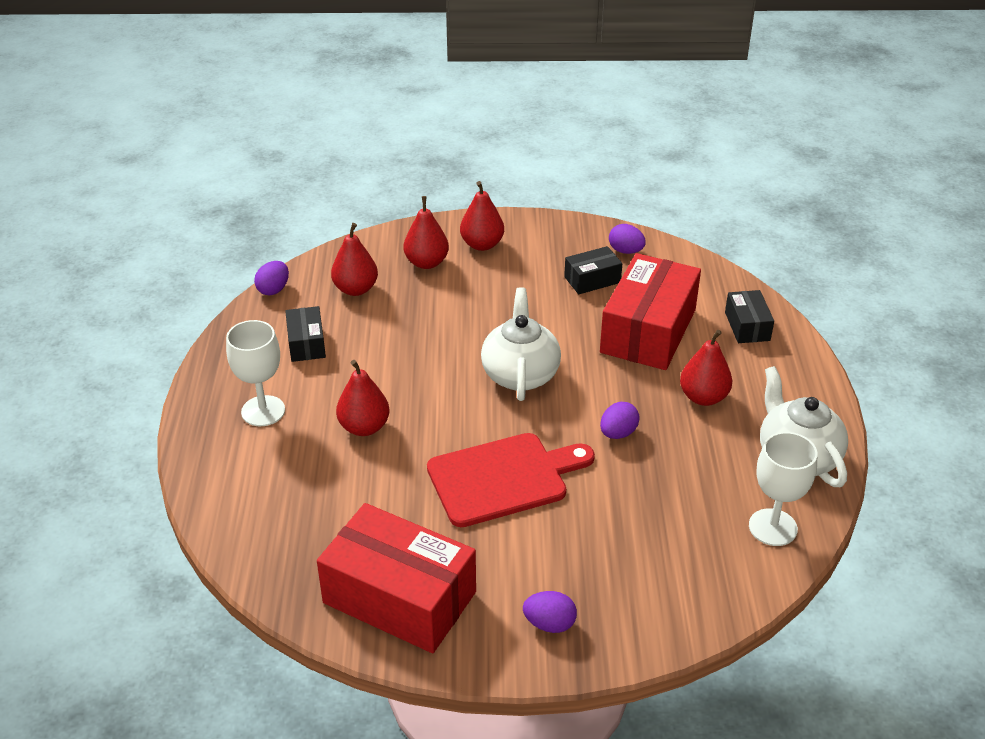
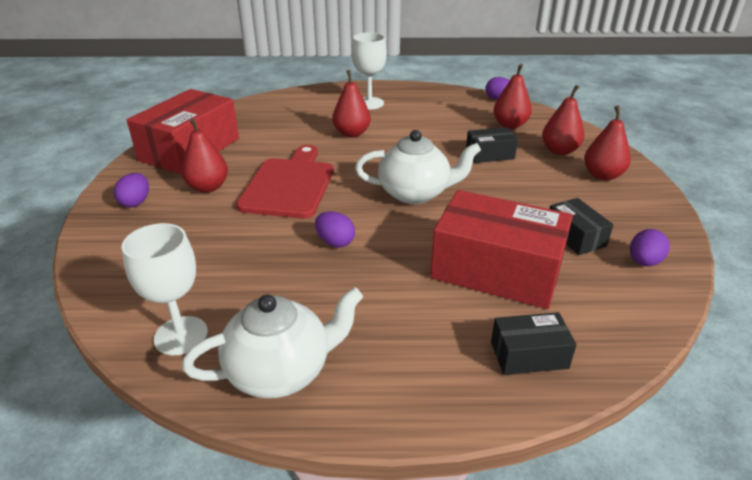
camera: 90 degrees right, 5 degrees down
(306, 343) = (440, 112): black box -> black box (489, 154)
(503, 478) = (289, 185): red cutting board -> red cutting board turned 150 degrees counterclockwise
(703, 397) = (387, 302): red pear -> red pear (208, 187)

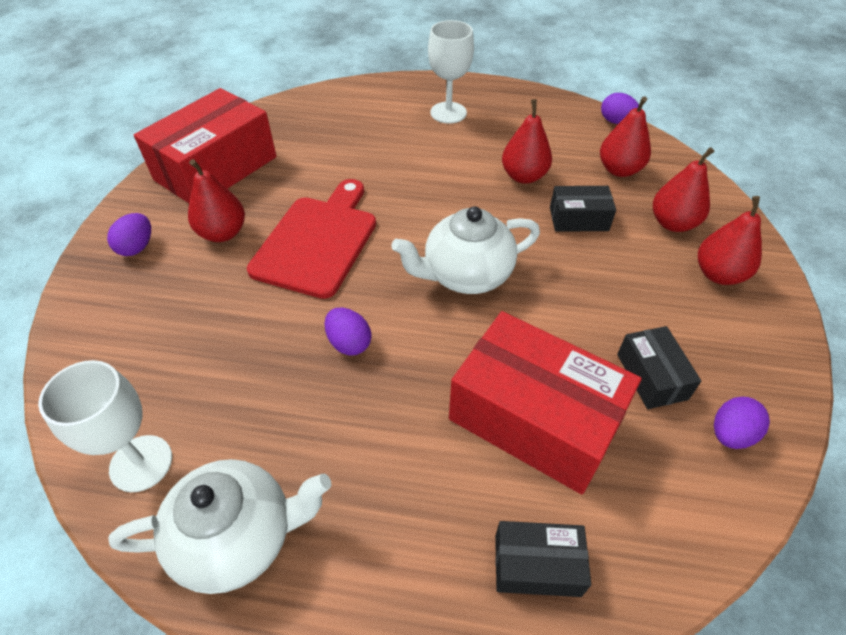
camera: 10 degrees right, 15 degrees up
(352, 133) = (413, 163): red pear -> red pear (524, 176)
(415, 193) = (466, 275): white teapot -> white teapot turned 150 degrees clockwise

